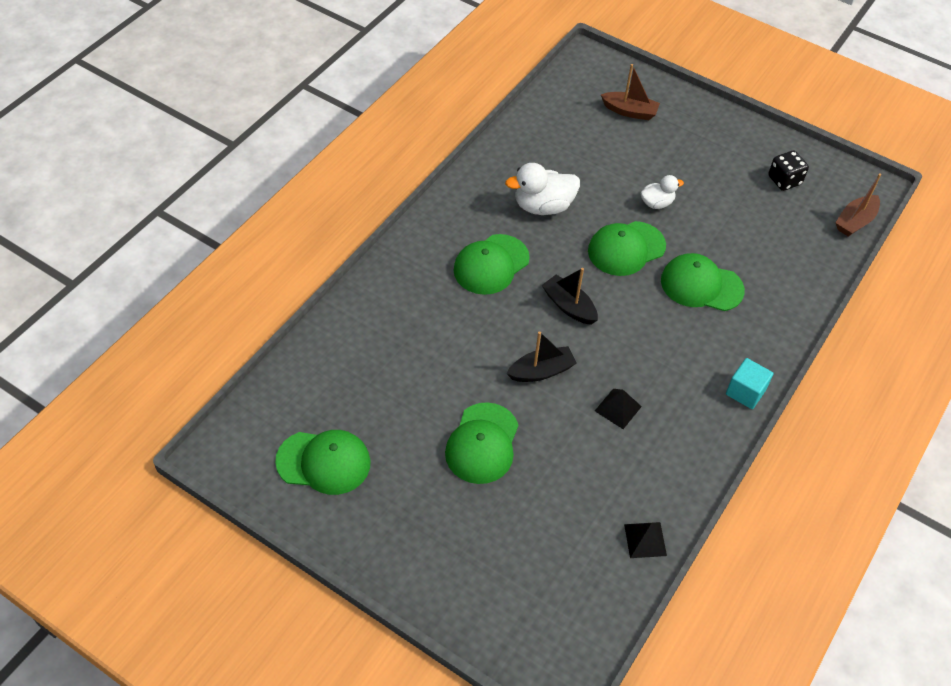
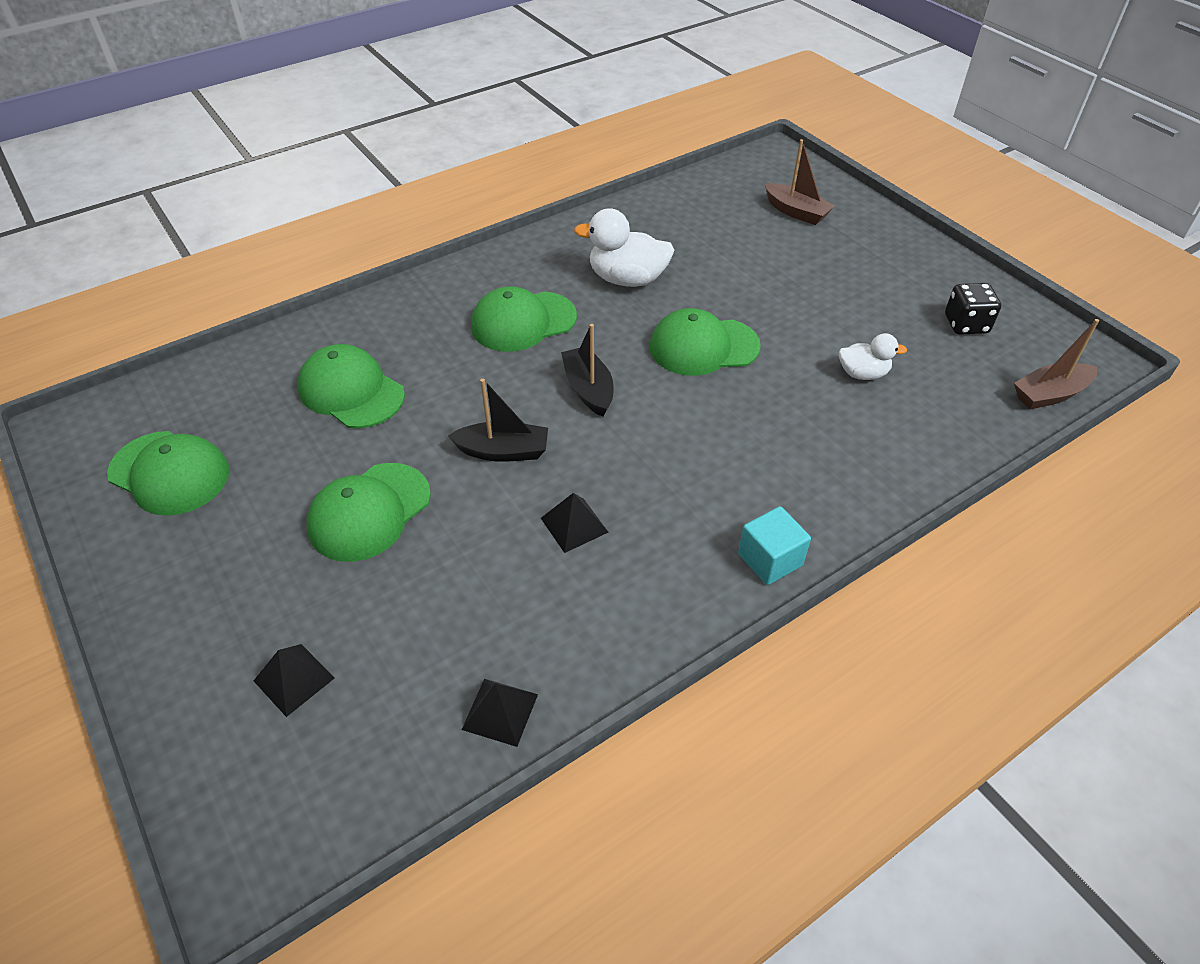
camera: 25 degrees right, 5 degrees down
(512, 566) = (293, 679): none -> black pyramid
(657, 203) = (774, 309): white duck -> white duck (862, 374)
(701, 285) = (781, 412): green cap -> green cap (351, 391)

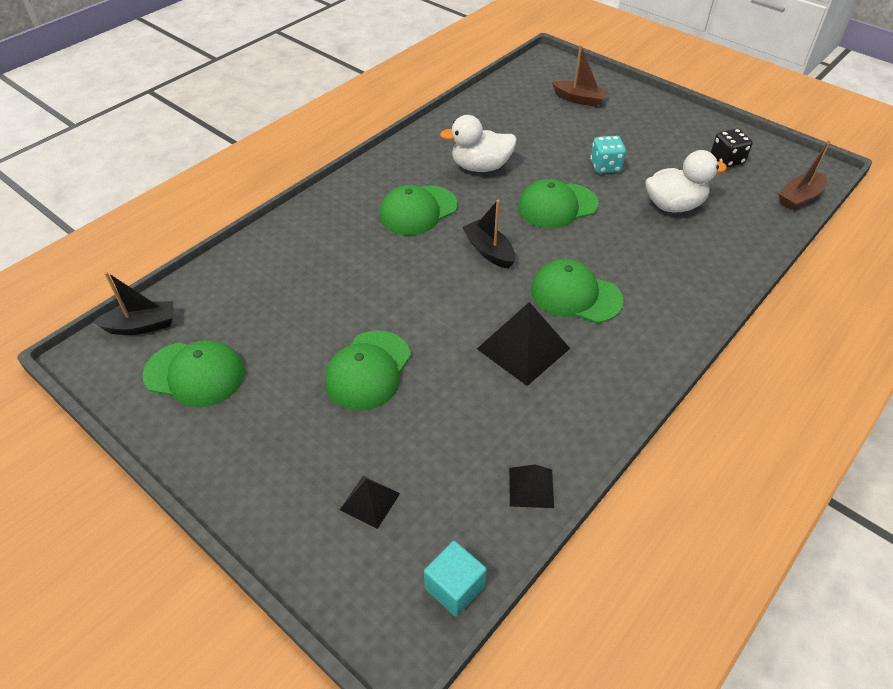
camera: 15 degrees left, 0 degrees up
(351, 391) = (310, 285): green cap -> green cap (575, 295)
(503, 451) = (447, 307): black boat -> black boat (142, 326)
(574, 525) = (523, 348): black pyramid -> black pyramid, size x1.78
(770, 559) = (667, 343): turquoise cube -> turquoise cube (454, 587)
(791, 306) = (605, 166): none -> turquoise dice
(862, 374) = (673, 205): white duck -> white duck, size x1.69

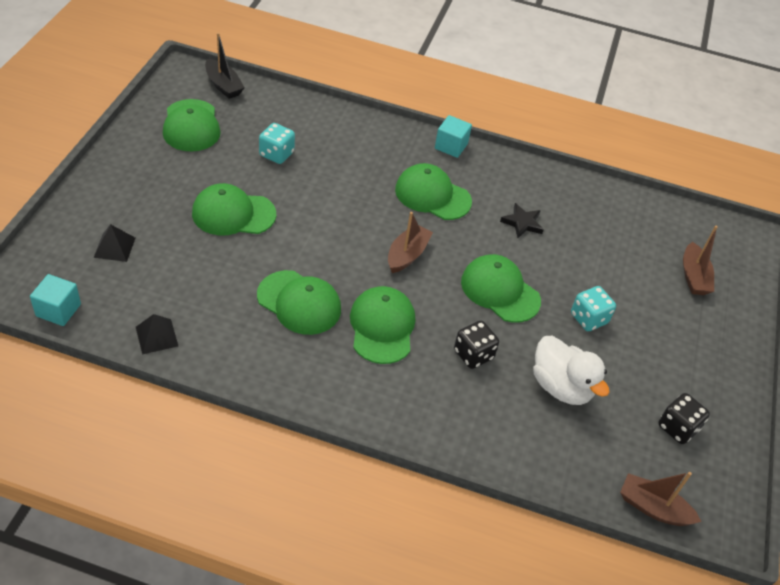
camera: 60 degrees right, 0 degrees up
(292, 309) = (276, 154): none -> turquoise dice
(357, 178) = (451, 146): none -> turquoise cube
(480, 167) = (522, 223): white duck -> black star
(489, 251) = (407, 255): black boat -> brown boat
(523, 348) = (299, 302): black pyramid -> green cap
(626, 245) = (473, 354): none -> black dice

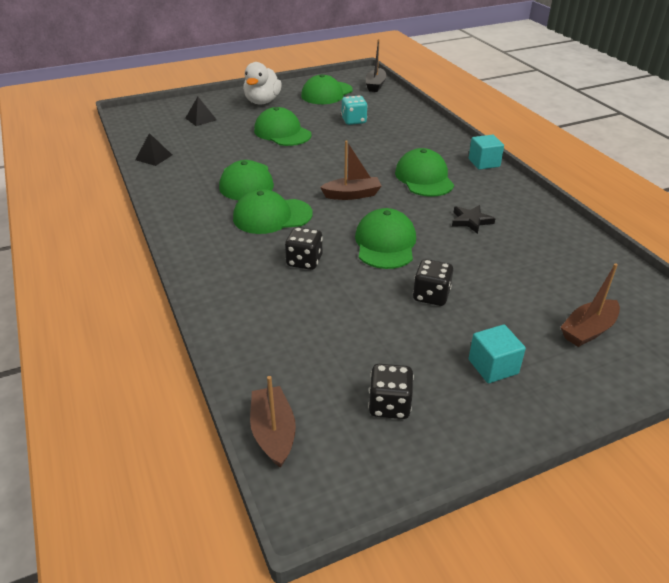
camera: 55 degrees right, 10 degrees down
(58, 310) = (134, 128): turquoise cube -> turquoise cube (493, 366)
(382, 327) = (272, 216): green cap -> green cap turned 150 degrees counterclockwise
(561, 386) = (335, 315): white duck -> white duck (262, 101)
(588, 318) = (431, 296): turquoise dice -> black dice

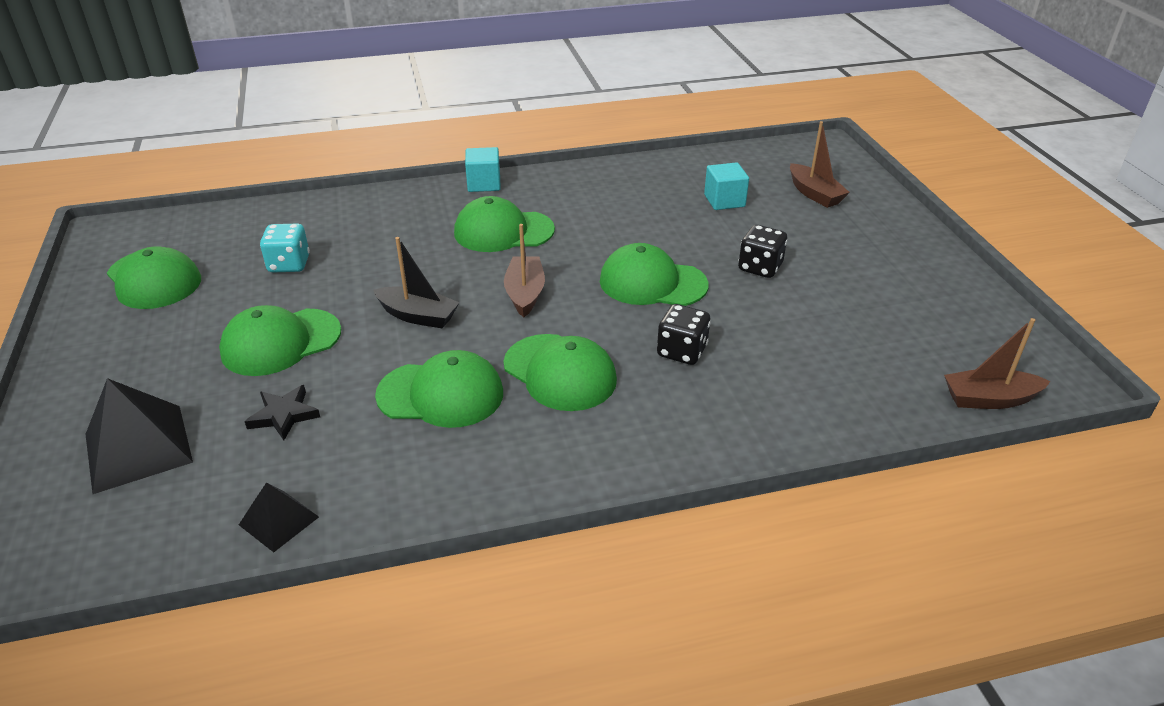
camera: 80 degrees left, 0 degrees up
(201, 119) = (138, 448): black pyramid -> black pyramid, size x1.78
(262, 101) = (123, 357): white duck -> none
(272, 216) = (560, 372): green cap -> green cap turned 45 degrees counterclockwise
(375, 85) = (167, 226): black boat -> black boat (418, 316)
(389, 405) = (933, 319): black dice -> none
(471, 221) = (617, 217): black star -> black star (284, 415)
(493, 366) = (870, 252): turquoise cube -> turquoise cube (724, 201)

